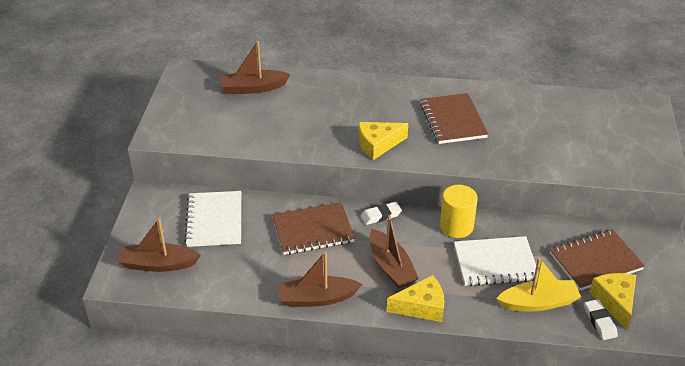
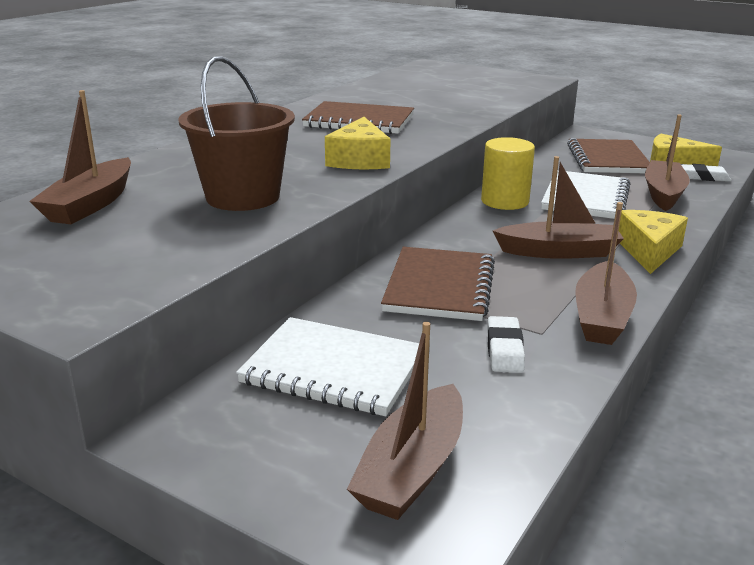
camera: 65 degrees left, 15 degrees down
(293, 127) = (243, 197): none -> brown bucket
(381, 215) = (447, 236): white eraser -> white eraser (504, 350)
(538, 303) = (663, 194): yellow boat -> brown boat

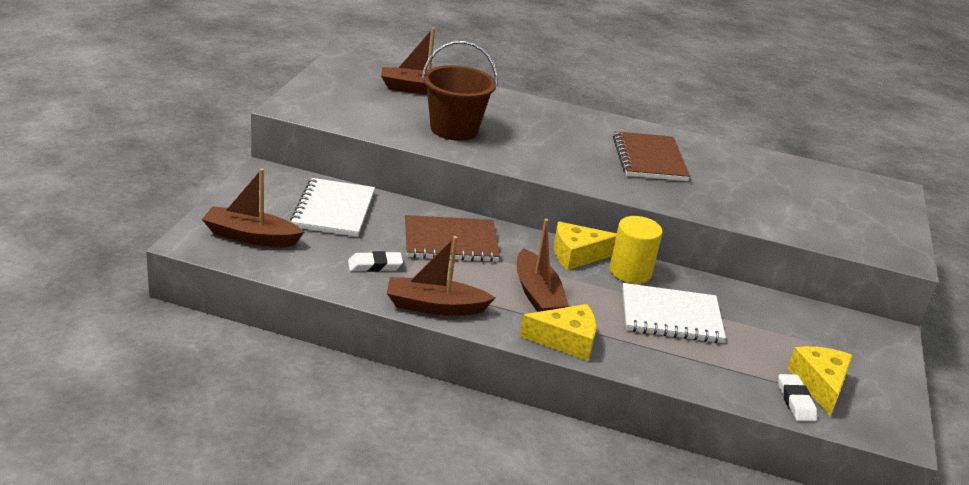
camera: 70 degrees right, 5 degrees up
(359, 160) = (552, 163): yellow cheese -> yellow cheese (577, 255)
(607, 159) = (801, 339): brown notebook -> none
(663, 194) = (718, 366): brown boat -> none

